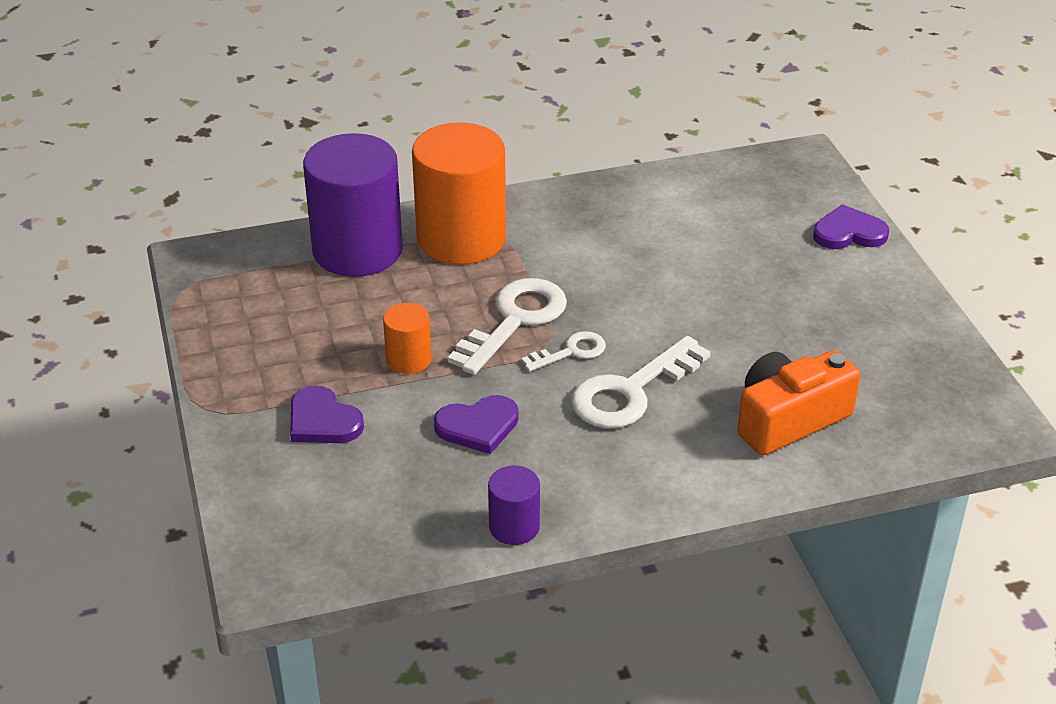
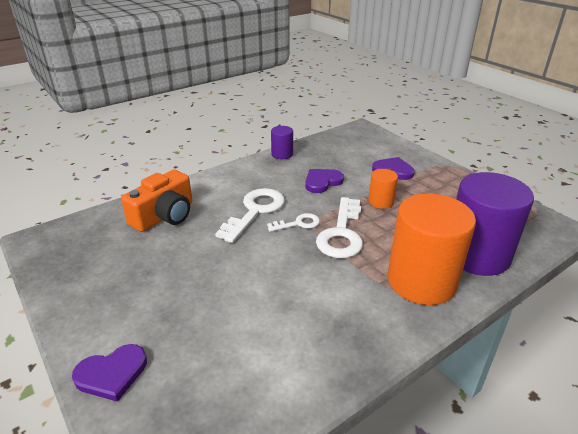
camera: 160 degrees right, 5 degrees down
(571, 352) = (298, 223): white key -> white key turned 150 degrees counterclockwise

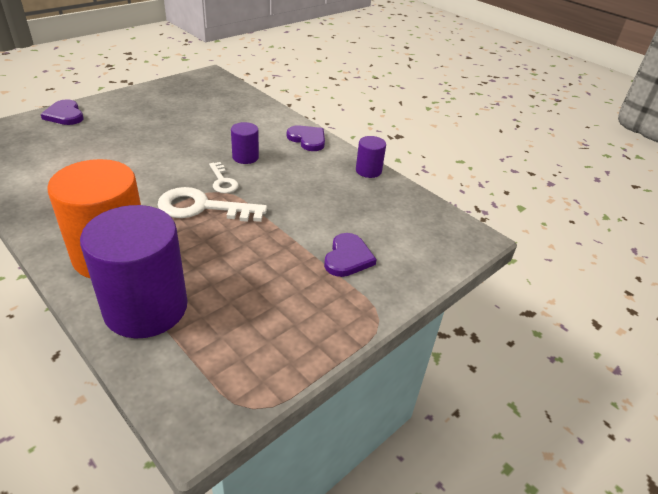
camera: 80 degrees right, 5 degrees up
(164, 216) = (239, 115): orange camera -> none
(255, 211) = (245, 157): white key -> purple cylinder
(322, 182) = (308, 198): purple heart -> purple heart (307, 139)
(381, 201) = (266, 240): orange cylinder -> none

